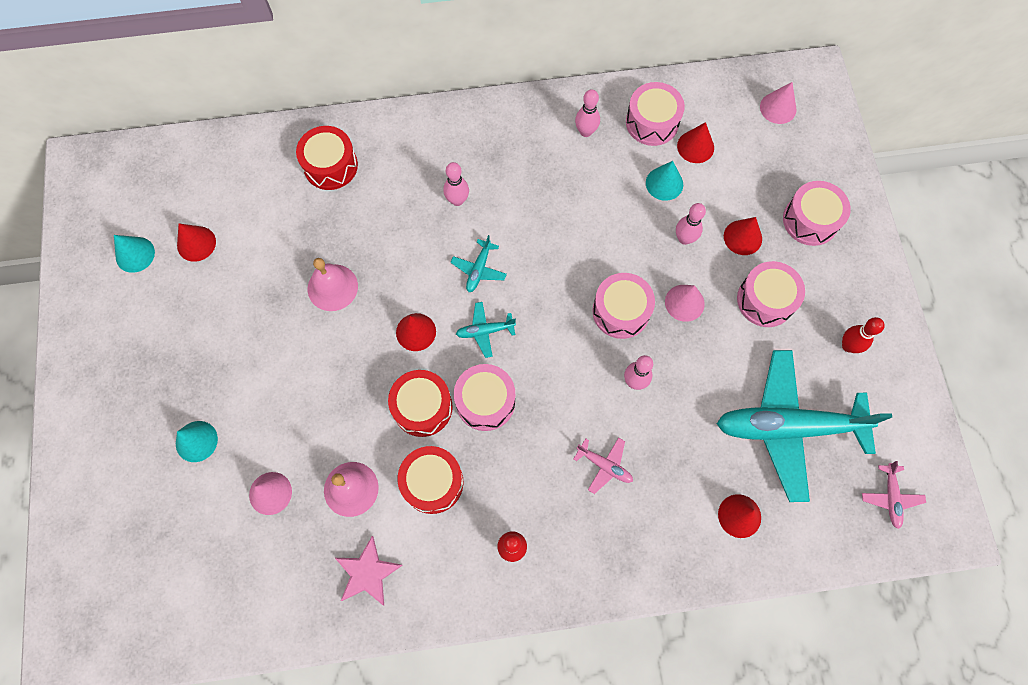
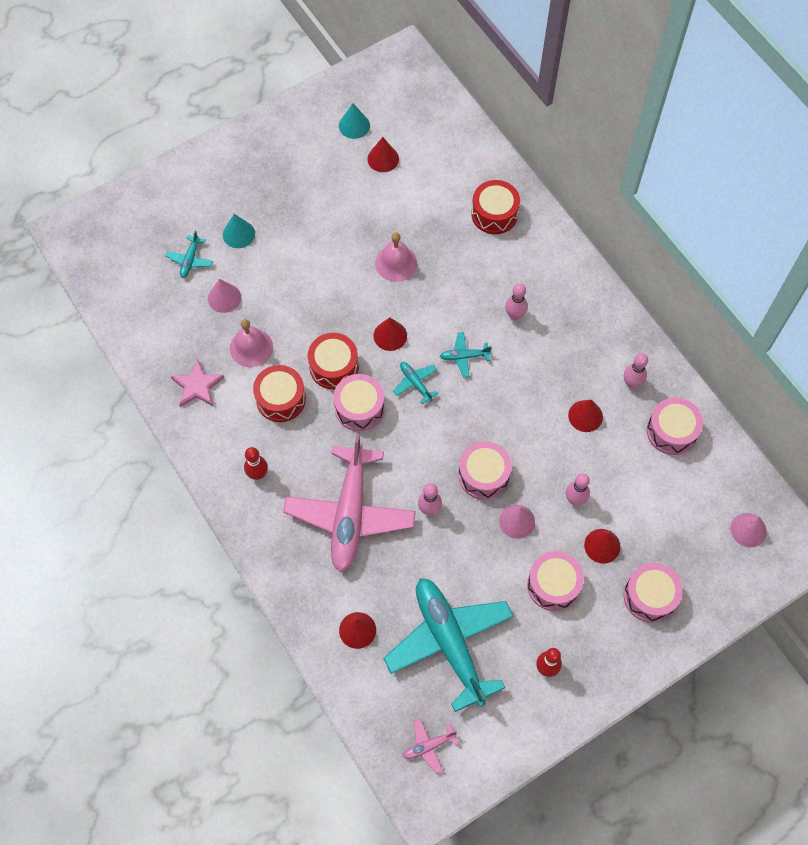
camera: 65 degrees right, 5 degrees down
(198, 513) = (190, 260): none -> turquoise plane
(604, 465) = (350, 514): pink plane -> pink plane, size x2.49
(664, 183) = (618, 464): turquoise cone -> none
(695, 146) = (668, 475): red cone -> red cone (585, 416)

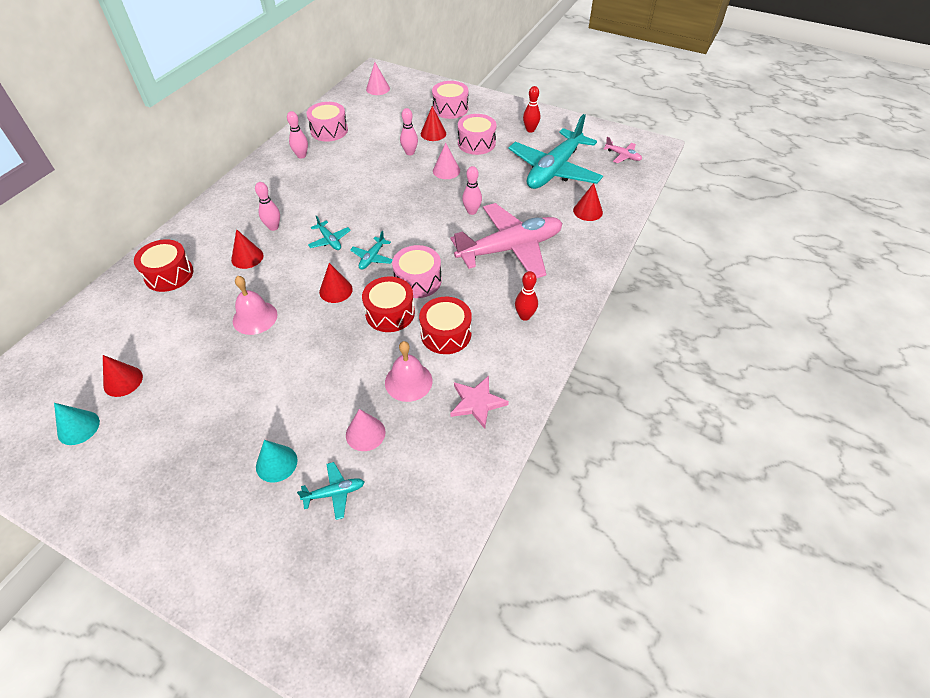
camera: 120 degrees left, 15 degrees down
(483, 475) = (424, 196): pink drum -> none
(585, 416) = (342, 167): red cone -> red cone (247, 257)

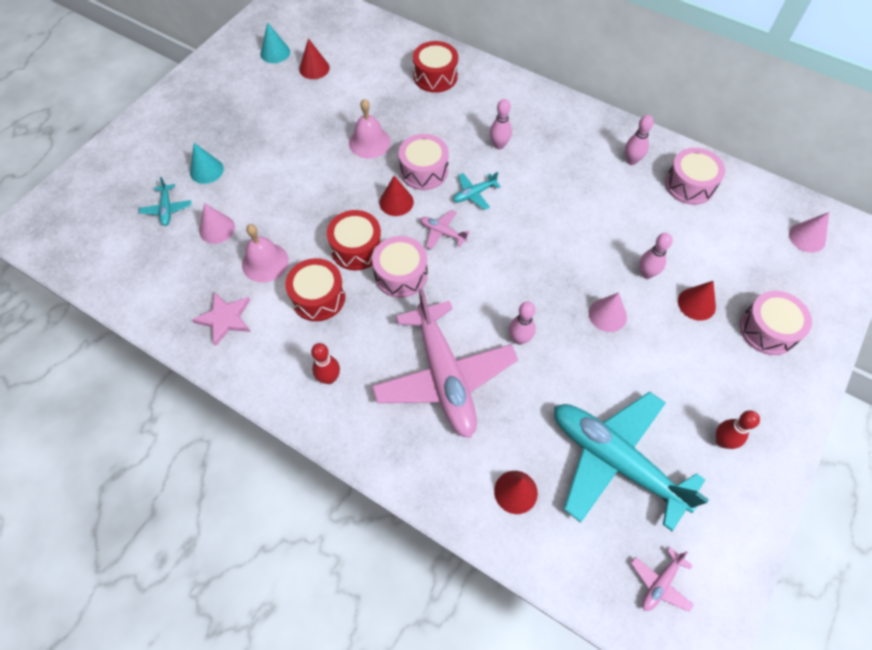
camera: 95 degrees right, 10 degrees up
(247, 257) = (453, 129): red cone -> none
(372, 258) = (442, 233): turquoise plane -> pink plane
(476, 143) = (677, 358): pink drum -> pink drum (424, 171)

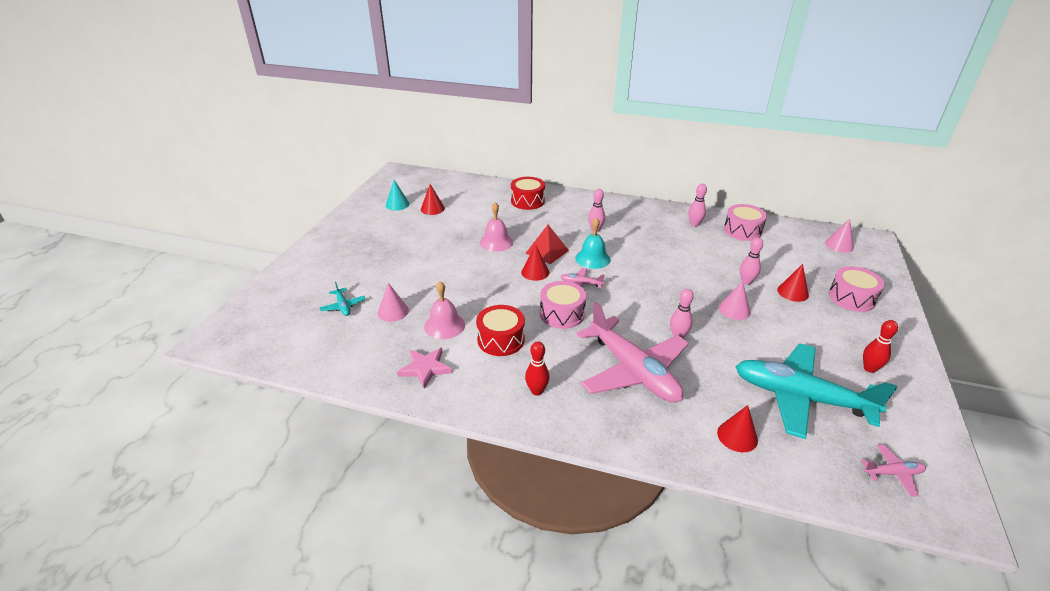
camera: 15 degrees left, 25 degrees down
(206, 170) = (369, 277): turquoise cone -> none
(356, 248) = (517, 304): red drum -> none
(424, 171) = (547, 252): pink drum -> red pyramid
(474, 194) = (592, 258): turquoise plane -> turquoise bell
(660, 583) = (893, 473): pink plane -> pink plane turned 120 degrees counterclockwise

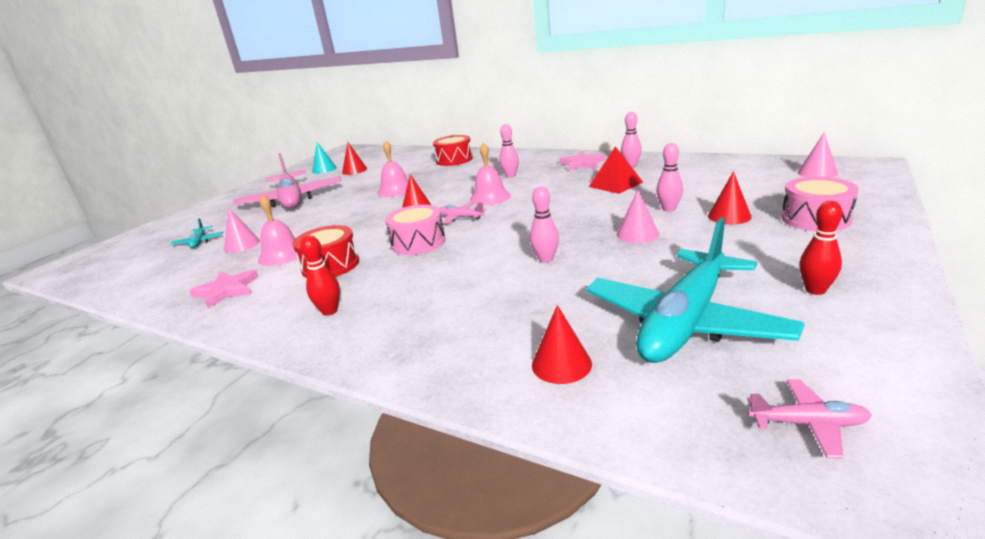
camera: 15 degrees right, 10 degrees down
(547, 252) = (443, 194): red pyramid -> red pyramid (615, 184)
(592, 258) = (490, 197): turquoise bell -> pink bell
(633, 371) = (463, 293): pink plane -> pink plane (292, 200)
(651, 217) = (582, 163): none -> pink star
(742, 231) = (689, 167): pink drum -> none
(800, 398) = (685, 322): turquoise plane -> turquoise plane turned 90 degrees counterclockwise

